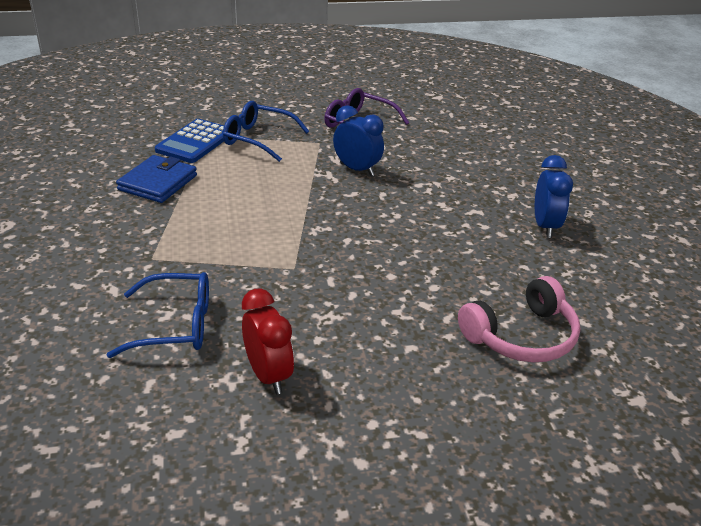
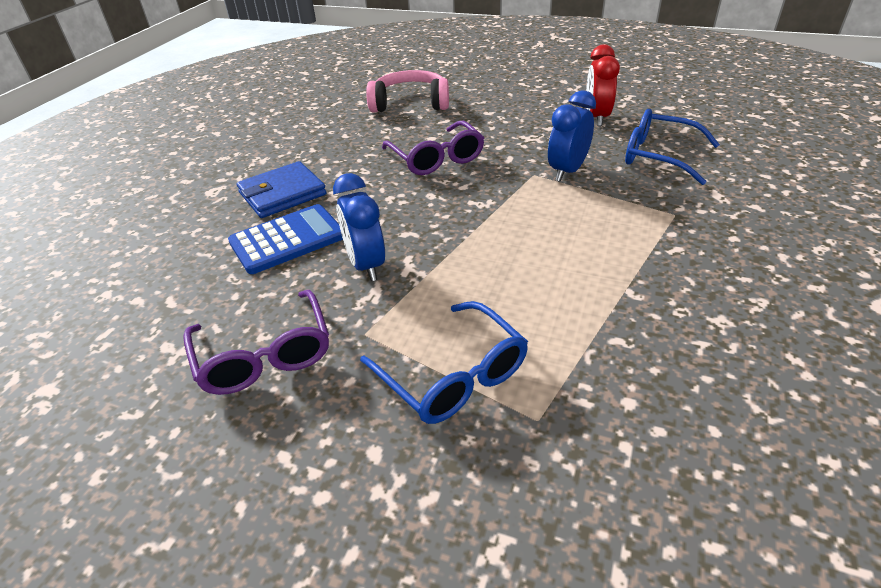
camera: 145 degrees left, 5 degrees up
(158, 183) = (655, 322): blue wallet -> blue wallet (282, 194)
(195, 142) = (568, 406): blue calculator -> blue calculator (287, 240)
(400, 261) = (436, 159): none -> purple glasses
(545, 226) = (278, 156): blue clock -> blue clock (567, 171)

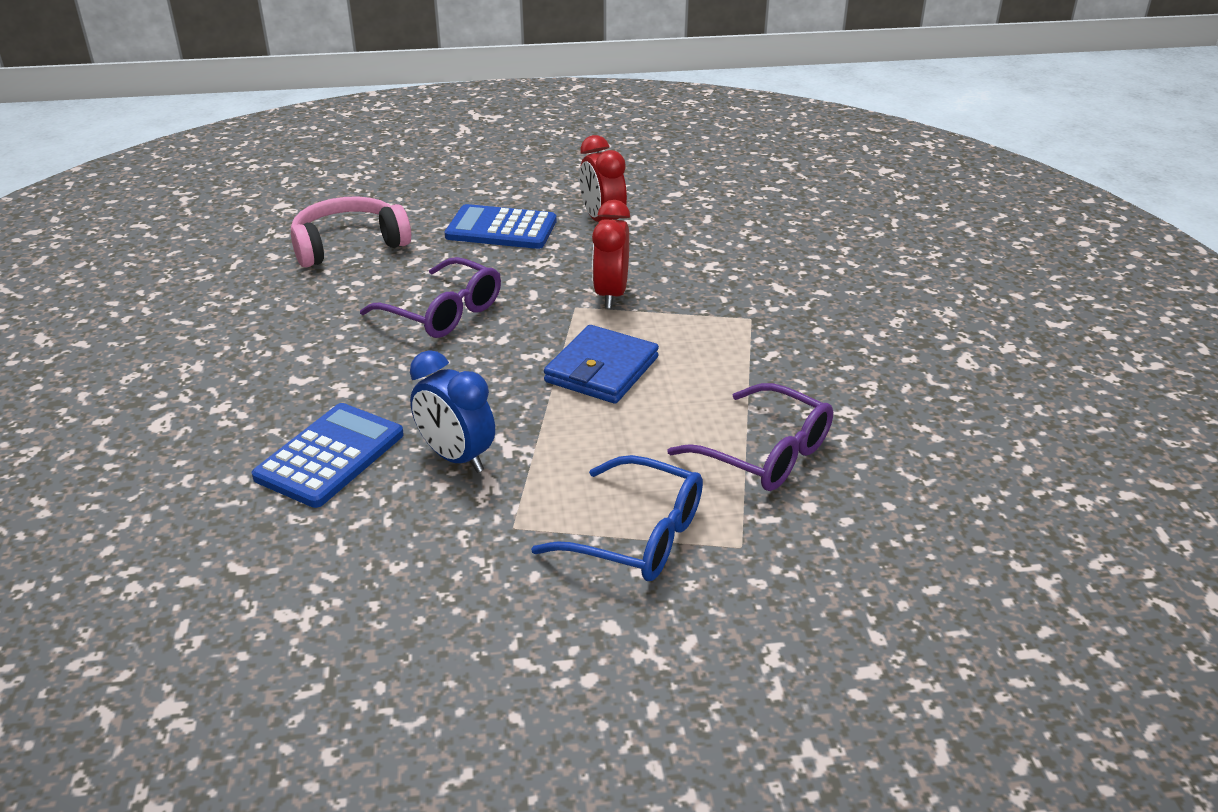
camera: 30 degrees left, 5 degrees down
(264, 355) = (417, 583): purple glasses -> purple glasses (765, 453)
(282, 194) = (270, 403): blue wallet -> blue wallet (602, 370)
(518, 110) = (501, 229): none -> blue calculator
(567, 171) = (611, 295): blue clock -> red clock
(658, 156) = (698, 256): blue glasses -> none

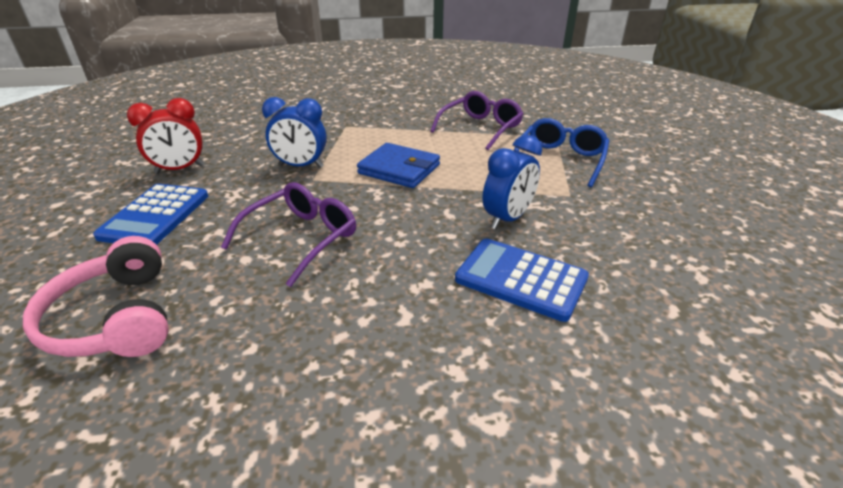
camera: 90 degrees left, 0 degrees up
(611, 295) = (301, 166): red clock -> blue clock

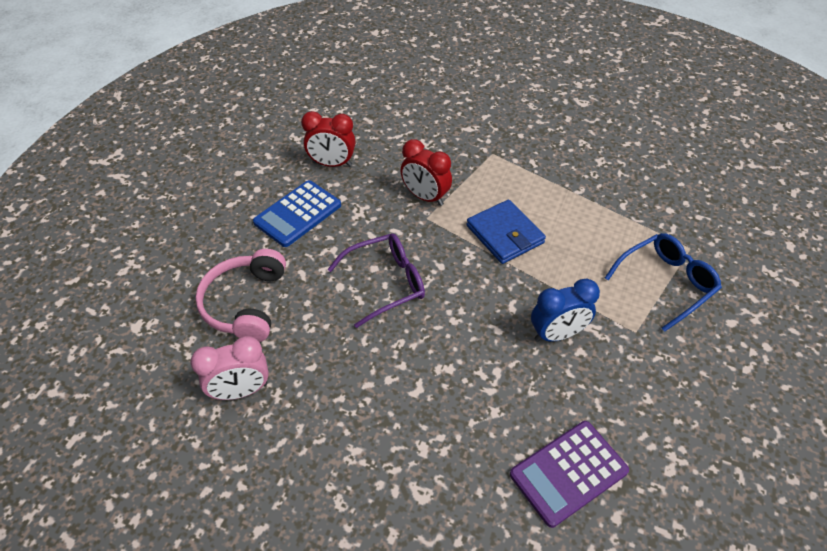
camera: 30 degrees right, 15 degrees up
(149, 422) = (241, 391): none -> pink clock
(301, 166) = (425, 197): blue clock -> red clock
(480, 128) = (620, 205): purple glasses -> none
(521, 279) = (521, 399): blue calculator -> none
(624, 321) = (568, 473): none -> purple calculator

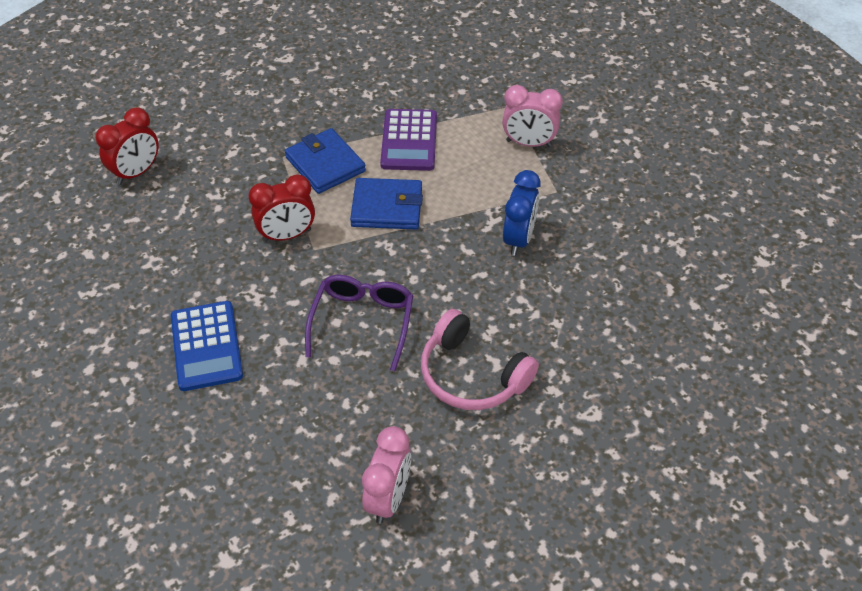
camera: 55 degrees left, 0 degrees up
(245, 303) = (285, 447): pink headphones -> pink headphones (471, 375)
(332, 164) = (165, 282): red clock -> red clock (136, 173)
(508, 178) = (325, 164): none -> blue wallet
(568, 473) = (641, 310): purple calculator -> purple calculator (409, 141)
(666, 283) = (528, 143): blue glasses -> pink clock

